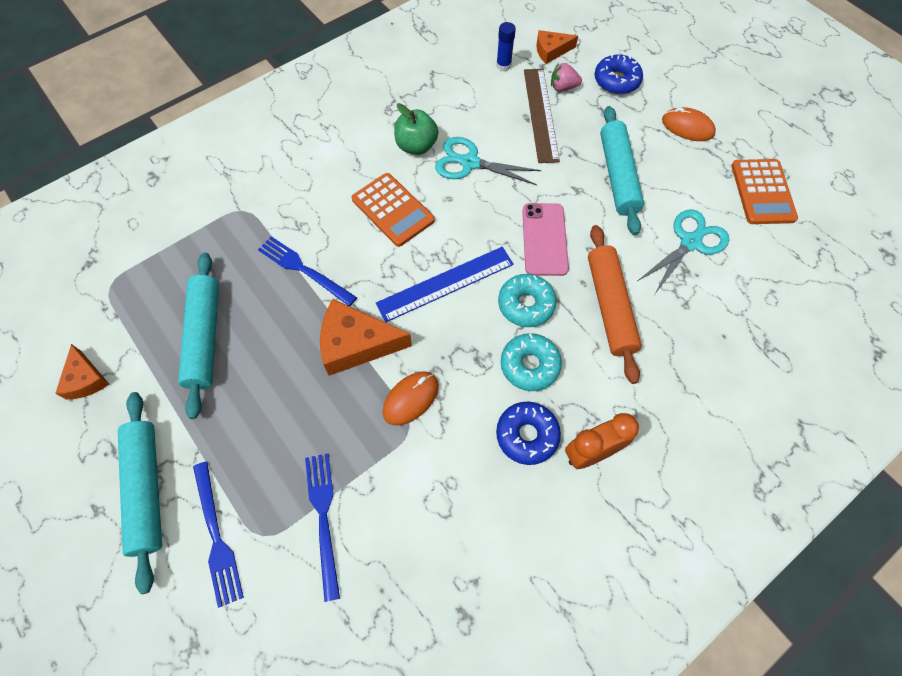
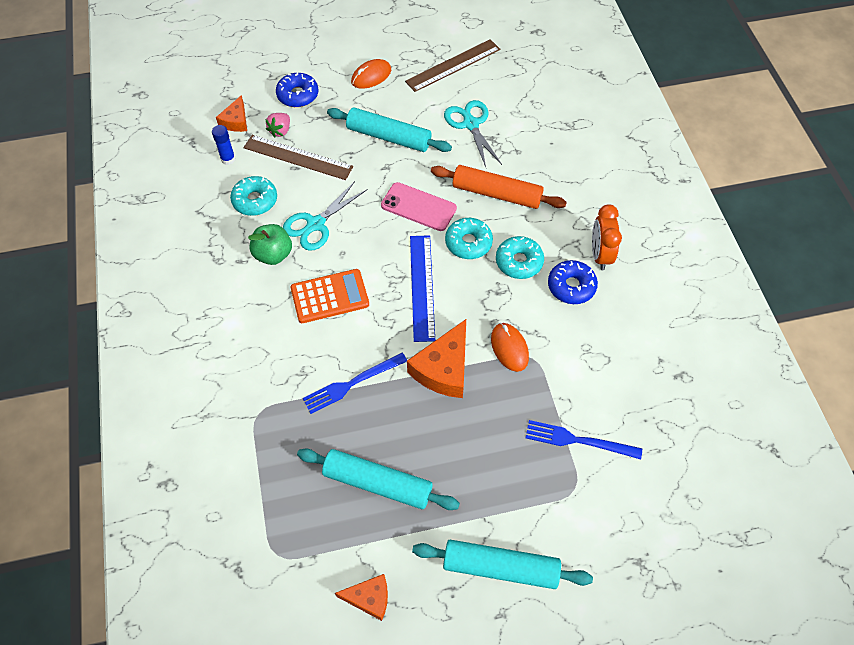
camera: 65 degrees left, 5 degrees down
(216, 536) = (562, 522): blue fork -> none
(469, 105) = (255, 200): none -> turquoise donut
(762, 192) = (453, 65): orange calculator -> brown ruler

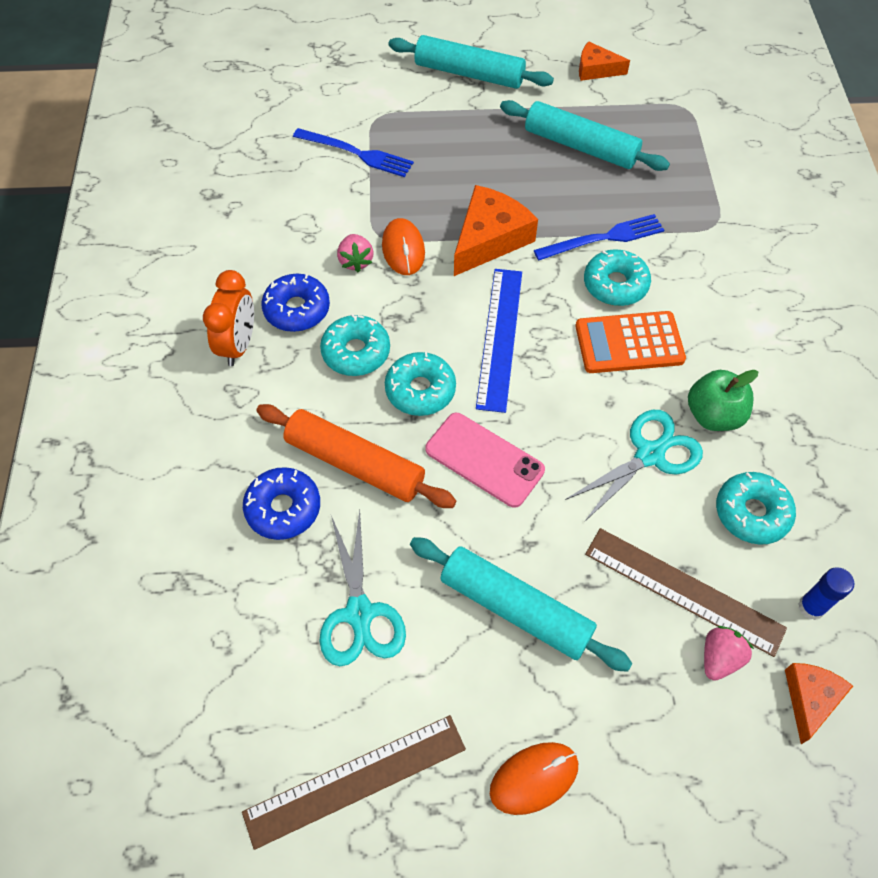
camera: 170 degrees left, 0 degrees up
(298, 95) = (689, 749): blue donut -> blue donut (283, 508)
(341, 342) = (615, 285): none -> turquoise donut
(542, 332) = (356, 261): none -> pink strawberry

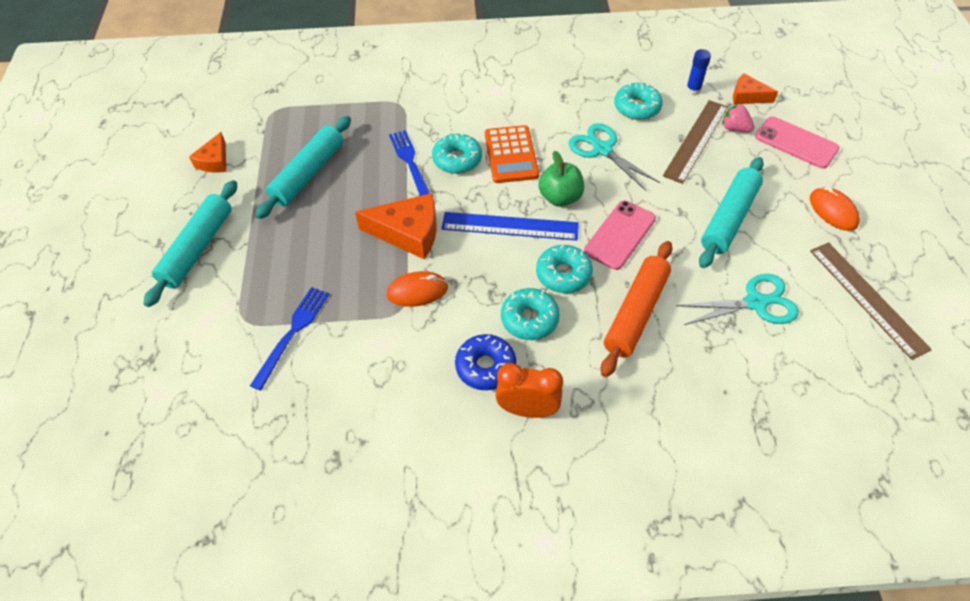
camera: 90 degrees left, 5 degrees down
(283, 508) = (683, 358): blue donut -> none
(356, 261) = (430, 325): pink strawberry -> none
(489, 239) = (408, 233): orange cheese -> orange cheese turned 150 degrees clockwise
(695, 758) = (796, 143): none -> pink phone
(713, 415) = (567, 118): green apple -> green apple (560, 198)

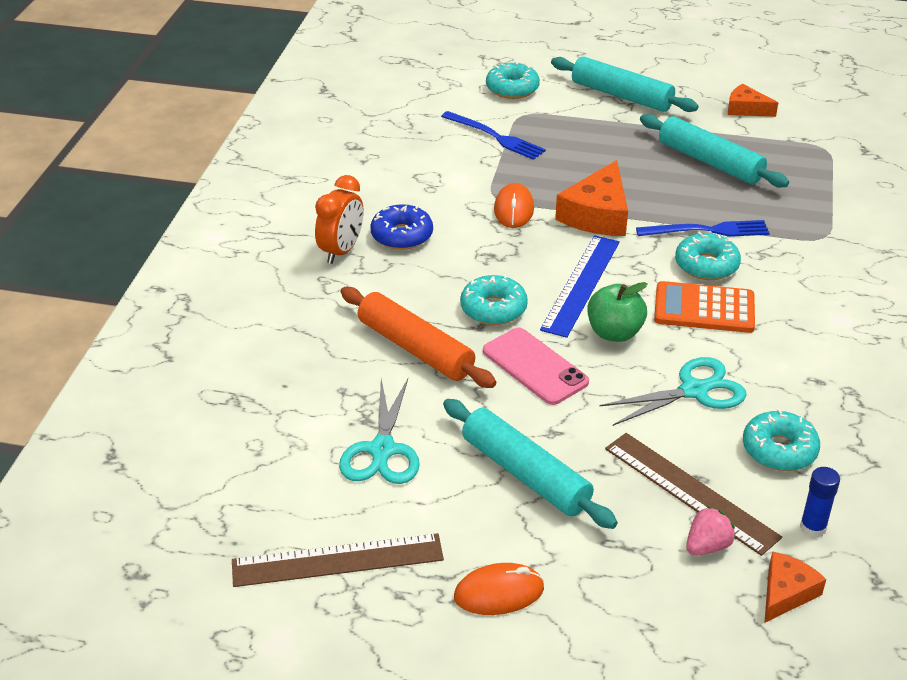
camera: 105 degrees right, 15 degrees down
(529, 319) = (444, 273): turquoise donut -> turquoise donut (512, 88)
(796, 143) = (656, 611): pink phone -> none

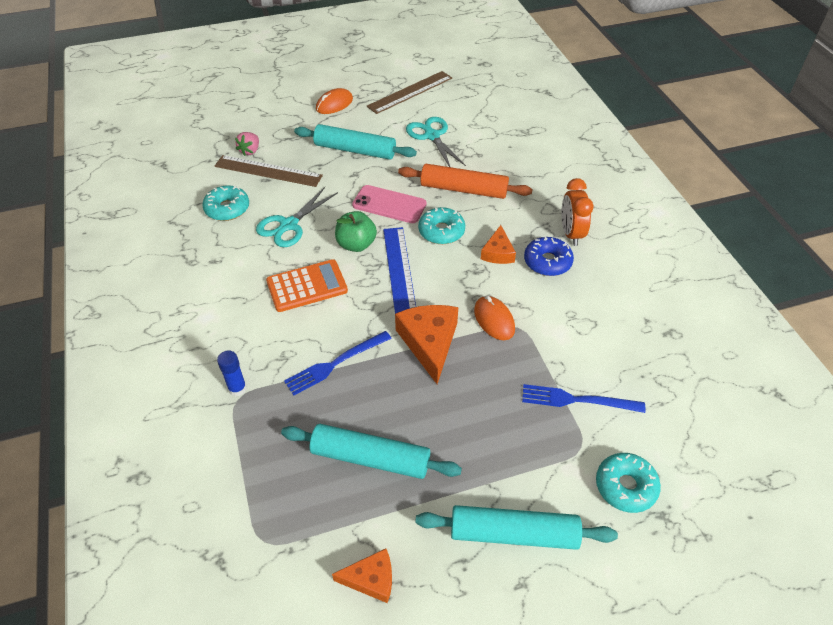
camera: 150 degrees right, 10 degrees up
(706, 265) = (321, 326): turquoise donut -> none
(786, 593) = (206, 145): orange cheese -> orange cheese (498, 252)
(812, 528) = (199, 176): blue glue stick -> blue glue stick (237, 388)

